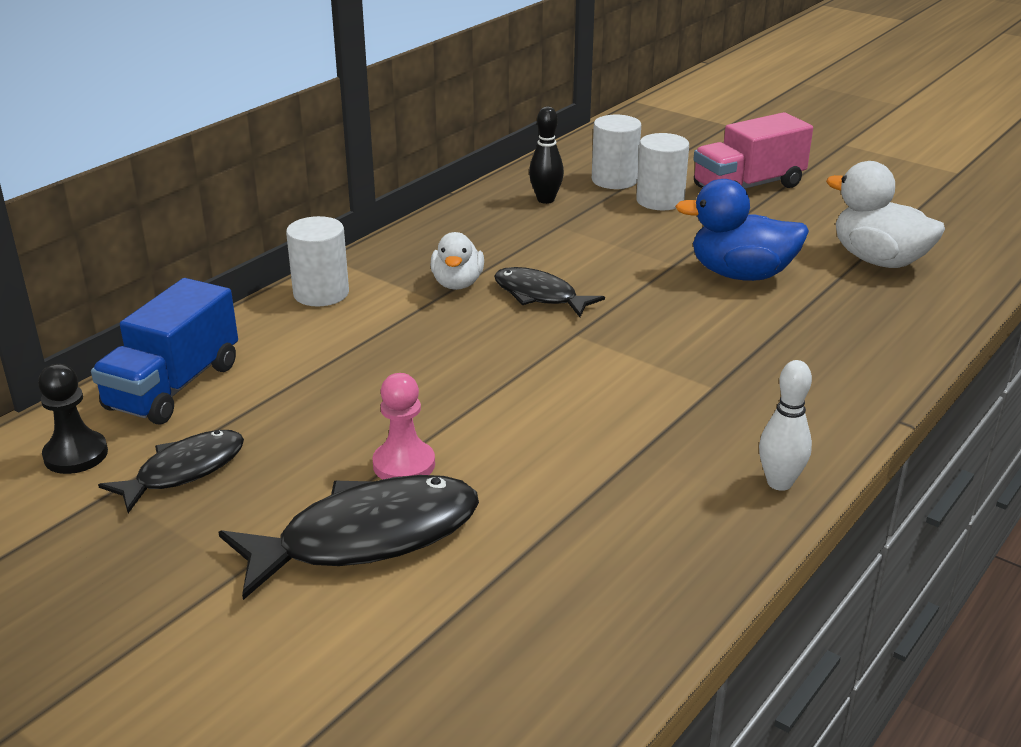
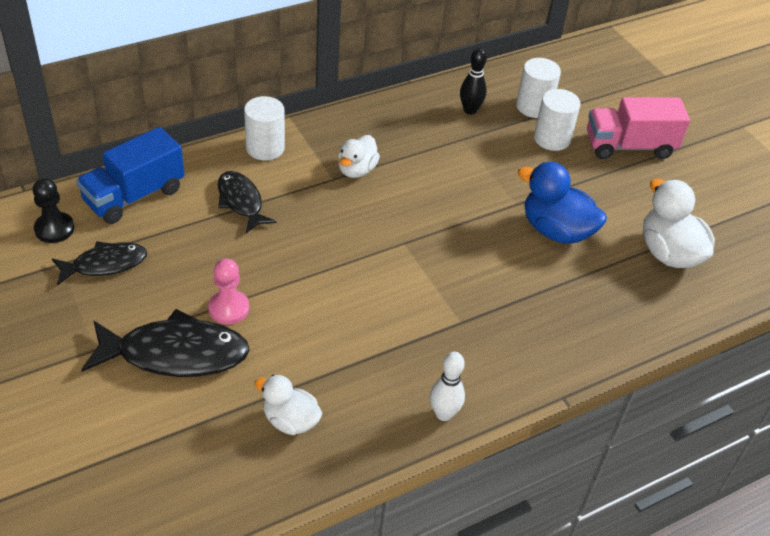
camera: 20 degrees right, 15 degrees up
(539, 295) = (403, 200): black fish -> black fish (241, 201)
(591, 557) = (290, 420): none -> white duck

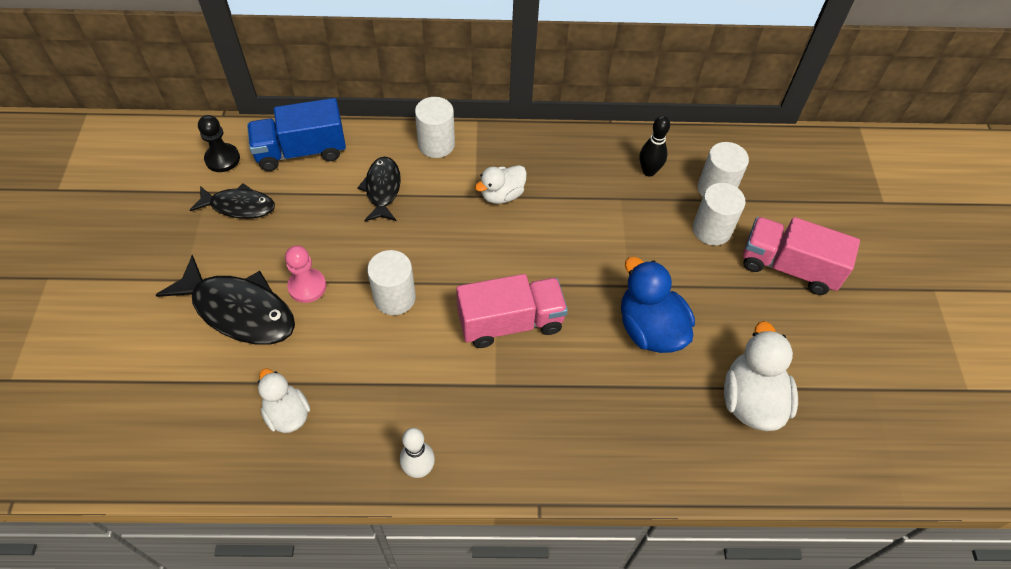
camera: 30 degrees right, 10 degrees up
(320, 287) = (394, 297): none -> white cylinder
(438, 268) = (510, 322): none -> pink truck

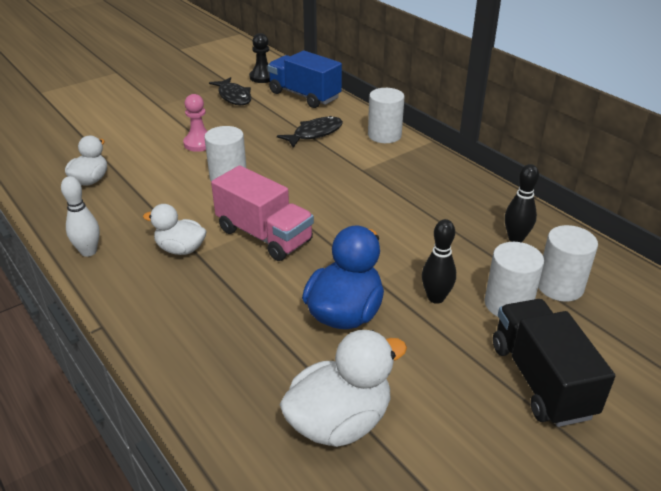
camera: 55 degrees right, 20 degrees down
(239, 310) = (154, 130): black fish -> none
(502, 195) = (379, 180): white duck -> white duck (181, 249)
(675, 264) = (436, 298): none -> black bowling pin
(788, 267) = (541, 380): pink truck -> black truck

